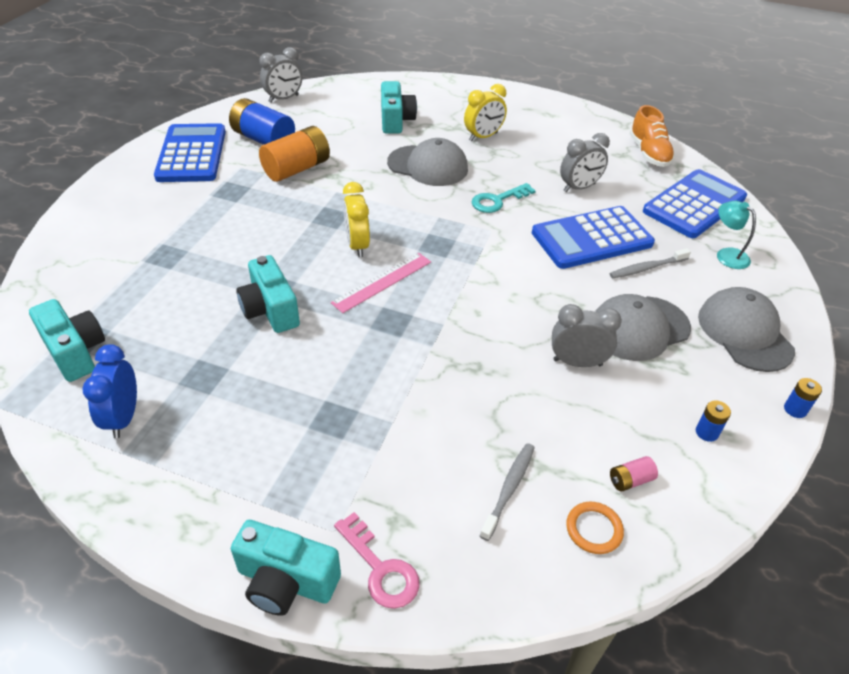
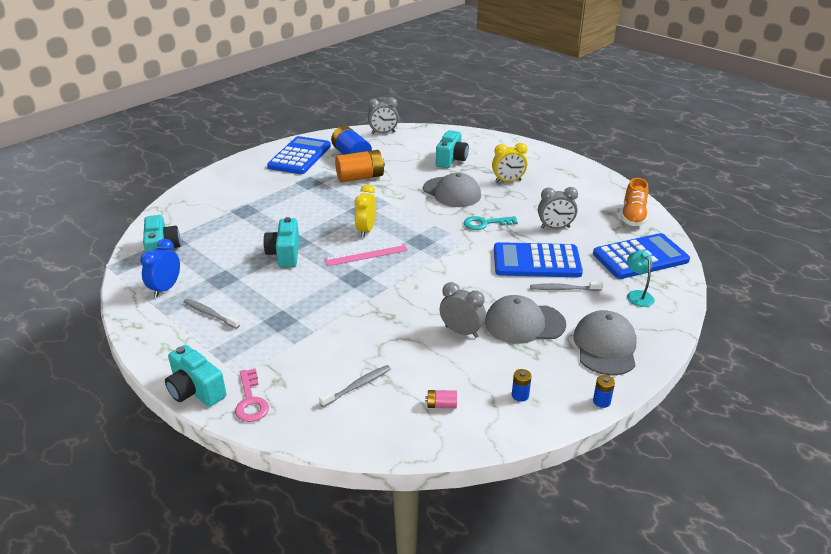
camera: 25 degrees right, 10 degrees down
(223, 440) = (210, 314): none -> grey toothbrush
(594, 529) = (394, 422): orange ring -> none

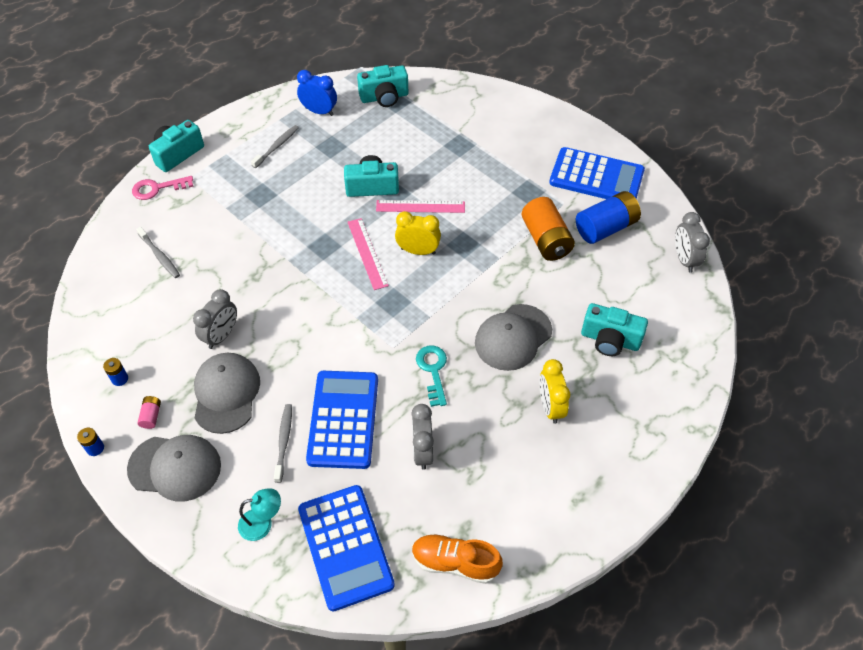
camera: 90 degrees right, 20 degrees up
(315, 229) = (420, 206): none -> pink ruler
(441, 405) = (122, 316): pink battery -> pink battery (151, 416)

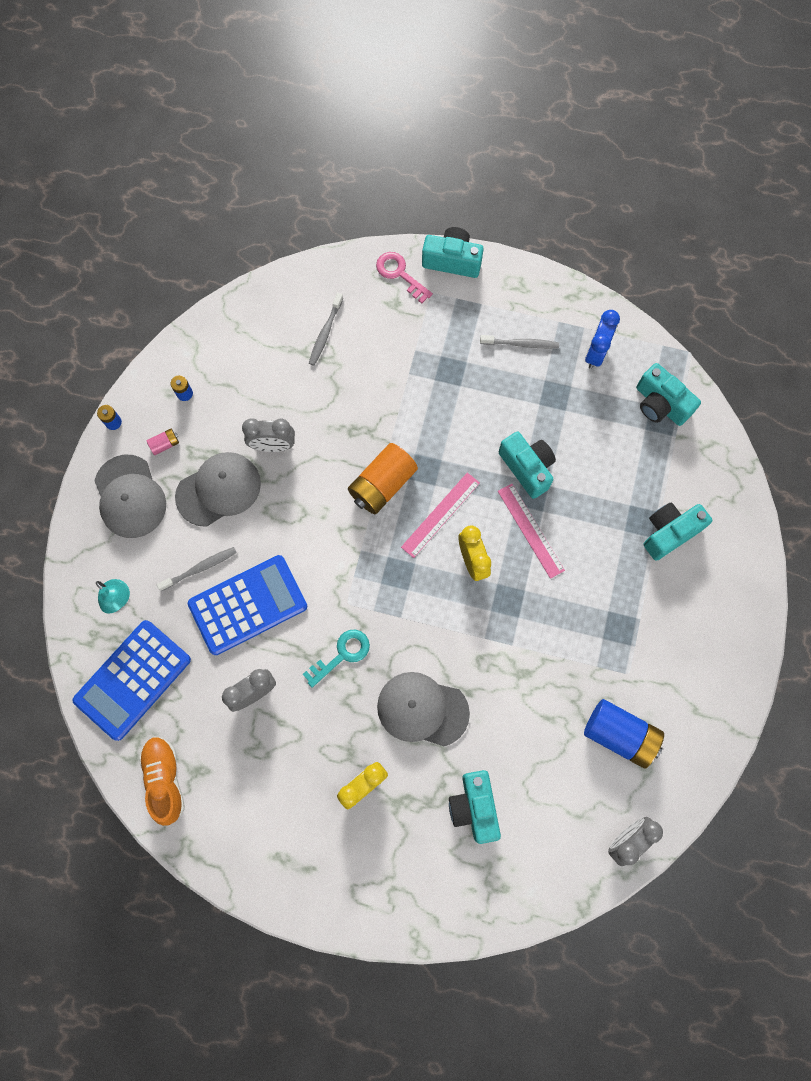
camera: 60 degrees right, 20 degrees up
(319, 111) = (595, 353): blue clock -> blue clock turned 150 degrees counterclockwise
(478, 135) = (669, 532): none -> turquoise camera
(546, 240) = (564, 680): orange battery -> orange battery (382, 484)
(596, 177) = (688, 690): blue calculator -> none

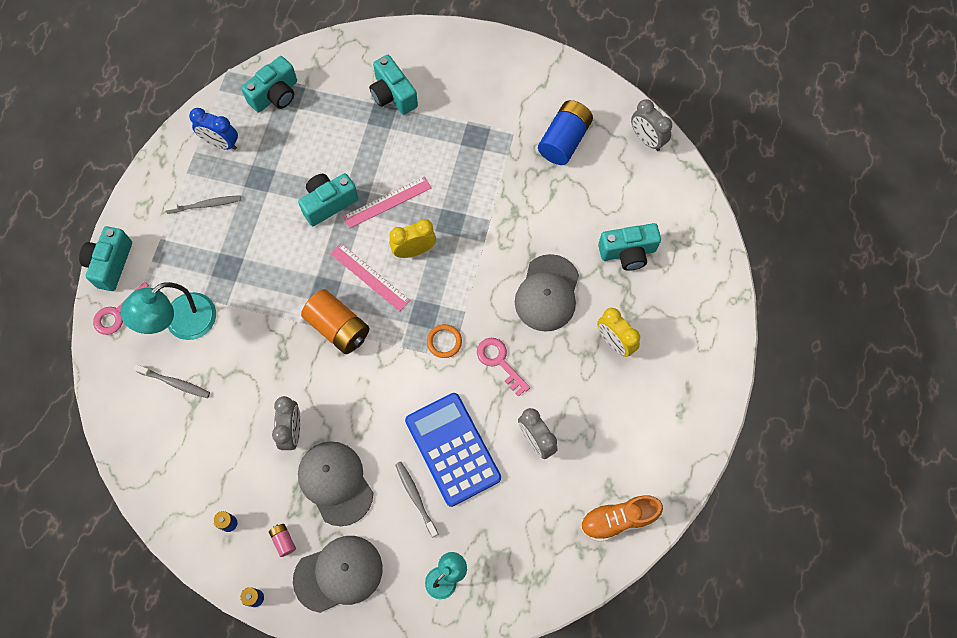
camera: 90 degrees left, 5 degrees down
(133, 680) = (525, 557): blue calculator -> none
(342, 654) = (499, 362): turquoise key -> pink key
(366, 595) = (444, 342): none -> orange ring
(388, 333) = (181, 323): none -> turquoise lamp
(521, 344) = (206, 205): grey toothbrush -> grey toothbrush turned 75 degrees clockwise

